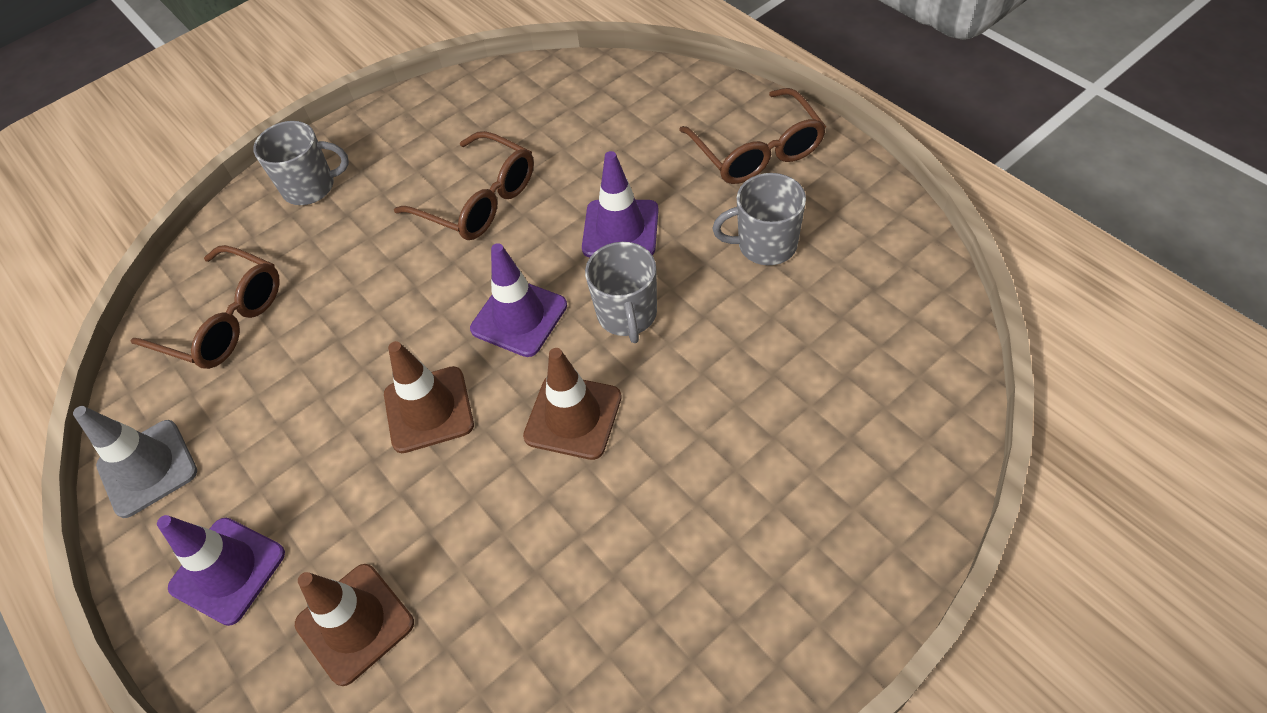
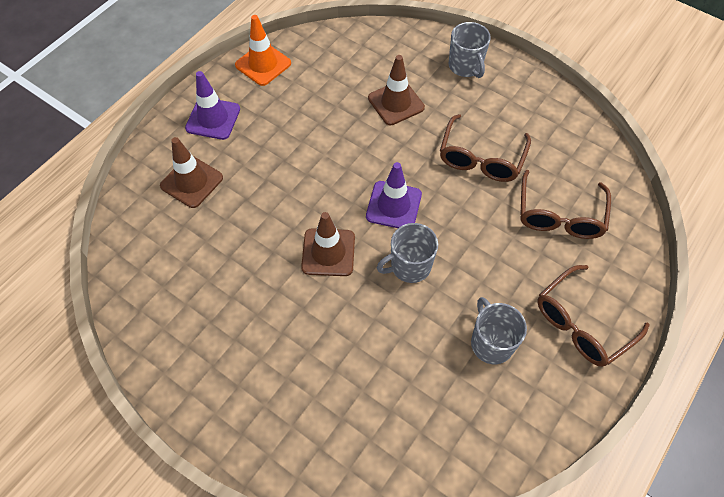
camera: 70 degrees right, 5 degrees up
(147, 468) = (263, 64): grey traffic cone -> orange traffic cone
(225, 320) = (358, 61): brown glasses -> brown glasses (559, 215)
(429, 409) = (319, 177): brown traffic cone -> brown traffic cone (396, 103)
(620, 229) = (479, 247): purple traffic cone -> none

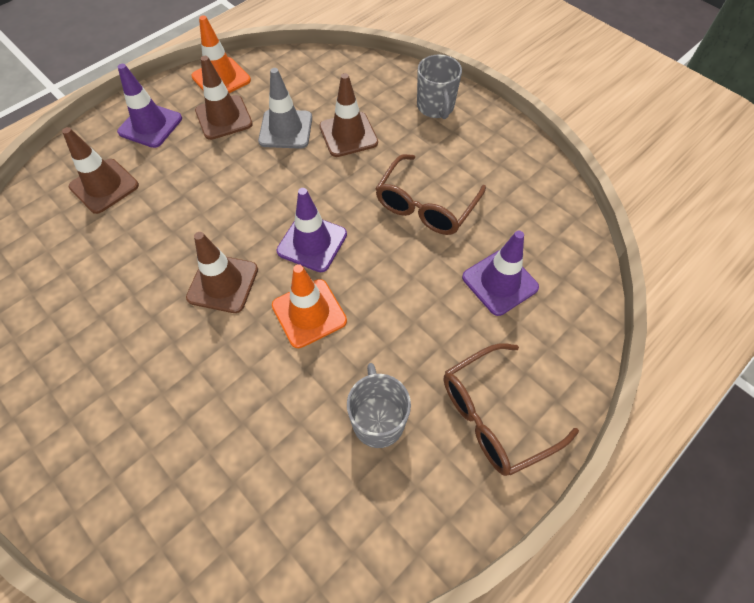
camera: 10 degrees right, 0 degrees up
(278, 102) = (224, 117): none -> brown traffic cone
(338, 105) = (286, 129): none -> grey traffic cone
(409, 266) = (309, 313): grey mug -> orange traffic cone
(559, 215) = (499, 282): brown glasses -> purple traffic cone

